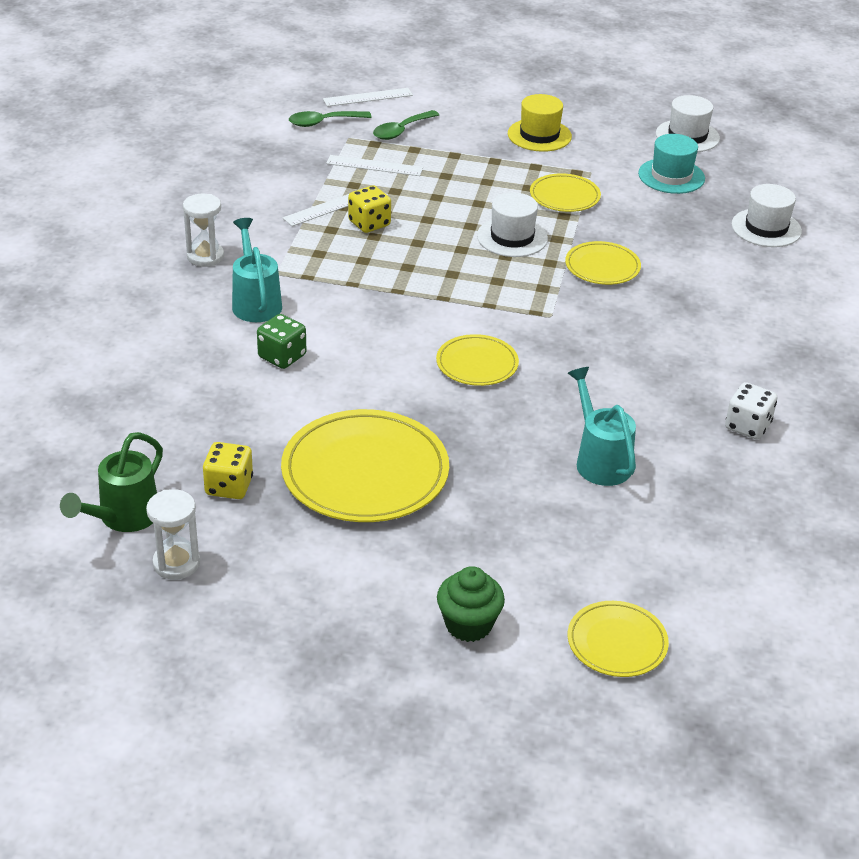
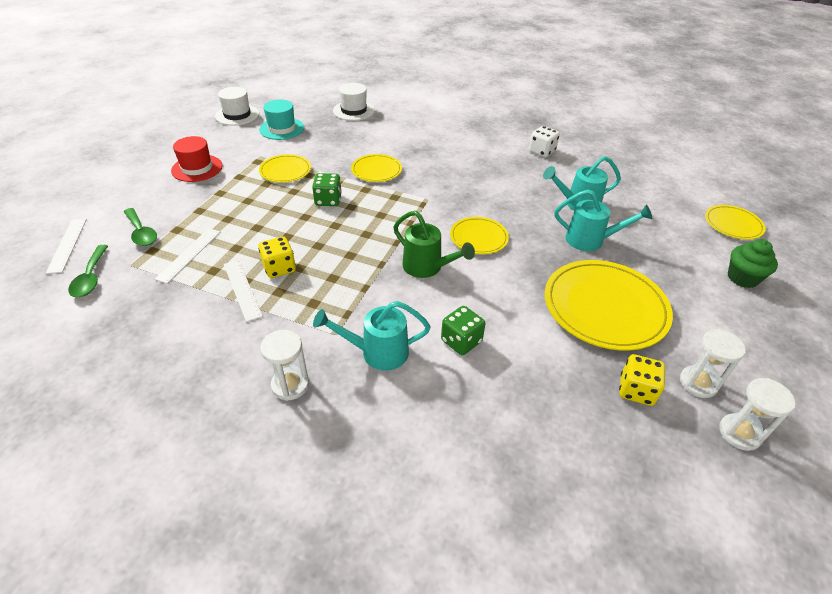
camera: 80 degrees left, 5 degrees up
(123, 517) = (693, 472): green watering can -> green watering can (427, 267)
(247, 540) = (698, 383): none -> white hourglass
(508, 468) = (590, 240): none -> turquoise watering can
(512, 237) = (328, 200): white hat -> green dice
(539, 135) = (197, 168): yellow hat -> red hat

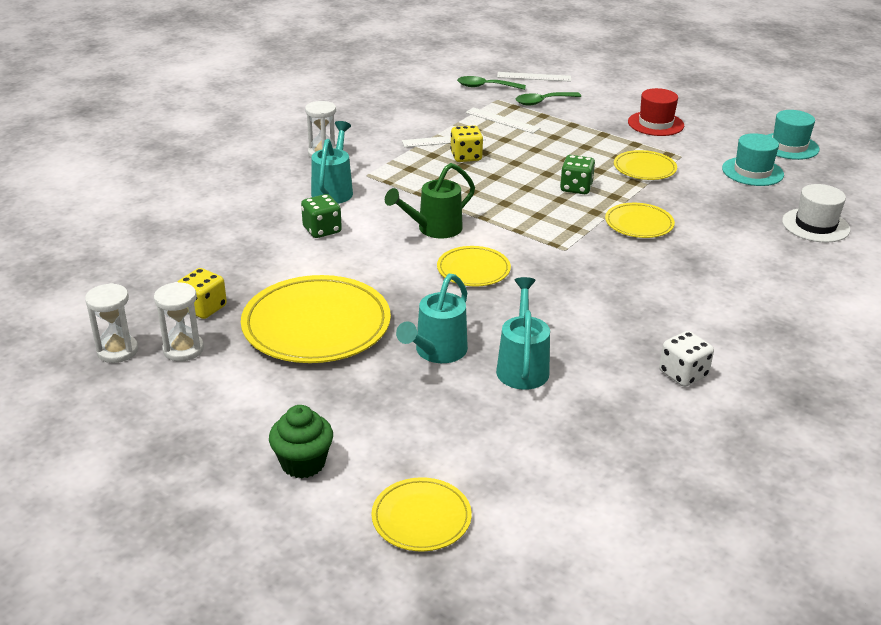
camera: 105 degrees right, 10 degrees down
(237, 115) = (789, 146): white hat -> turquoise hat

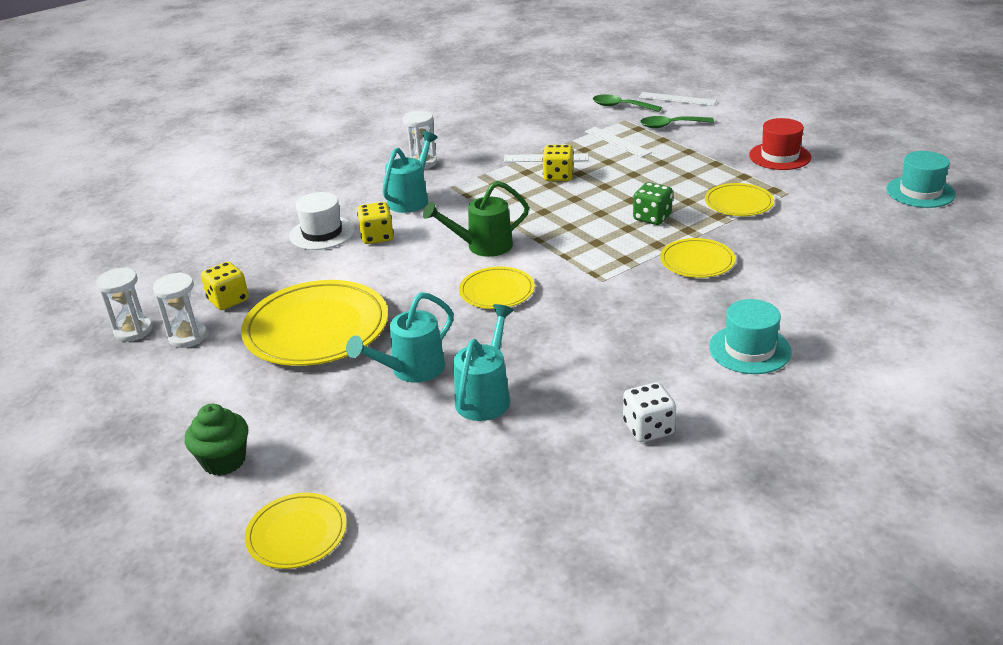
camera: 20 degrees right, 0 degrees up
(322, 230) = (377, 237): green dice -> yellow dice
(752, 172) = (859, 216): turquoise hat -> turquoise hat (749, 349)
(815, 225) = (899, 283): white hat -> white hat (322, 233)

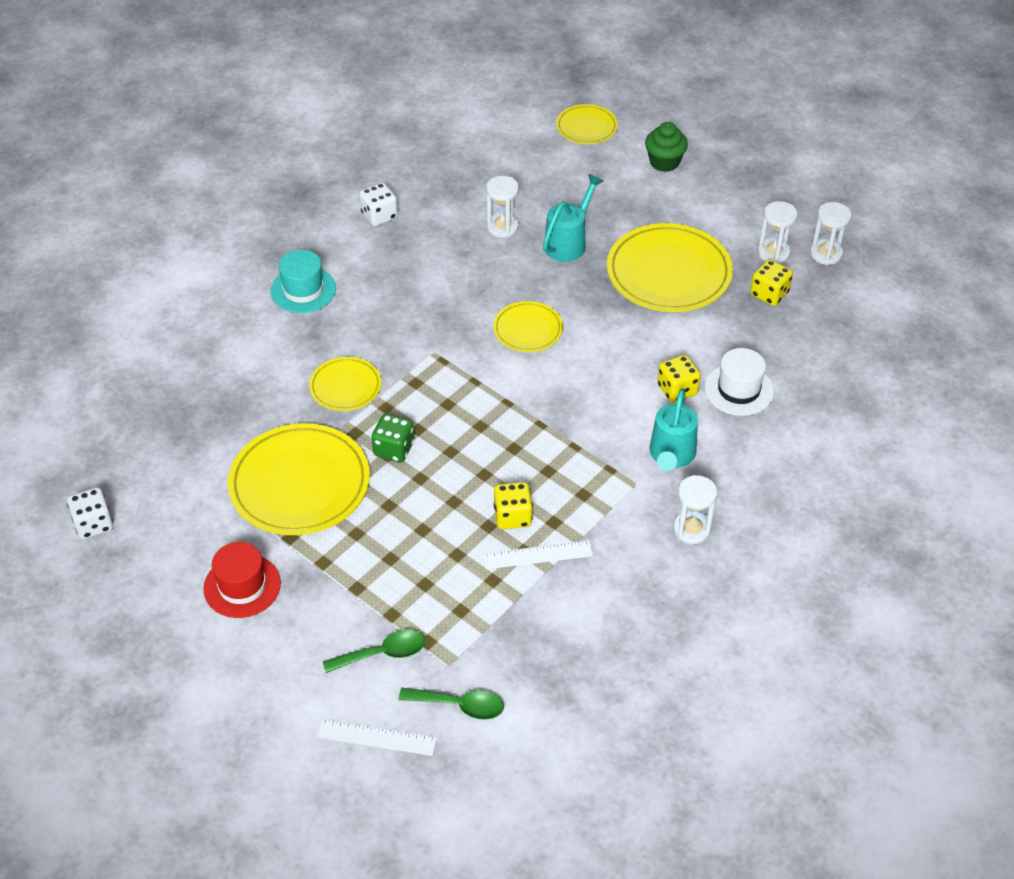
camera: 165 degrees right, 15 degrees up
(483, 246) = (561, 387): green watering can -> none
(485, 396) = (502, 227): turquoise watering can -> white hourglass
(617, 142) = (452, 603): white ruler -> none
(738, 203) = (299, 483): yellow plate -> yellow plate, size x1.86
(920, 192) = (94, 524): turquoise hat -> white dice

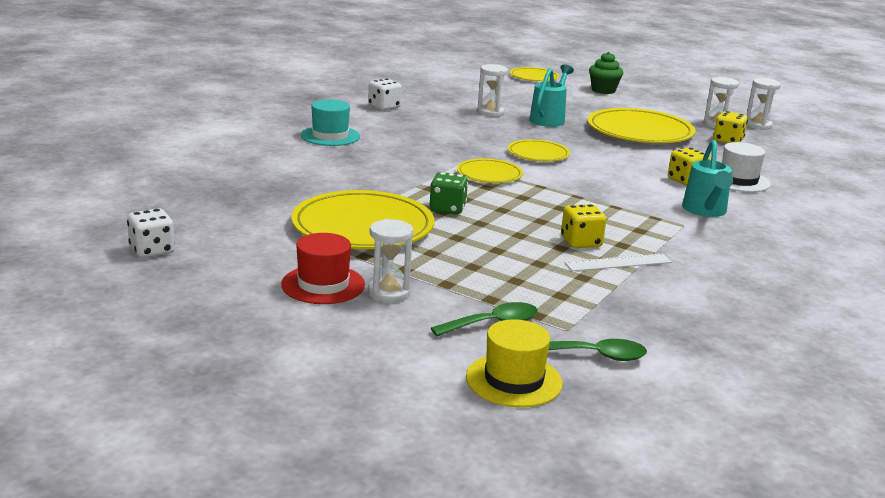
camera: 10 degrees left, 25 degrees down
(345, 387) = (387, 179): yellow plate -> yellow plate (489, 174)
(377, 737) = (514, 380): white ruler -> yellow hat
(691, 529) = (753, 247): white hourglass -> white hourglass (388, 293)

